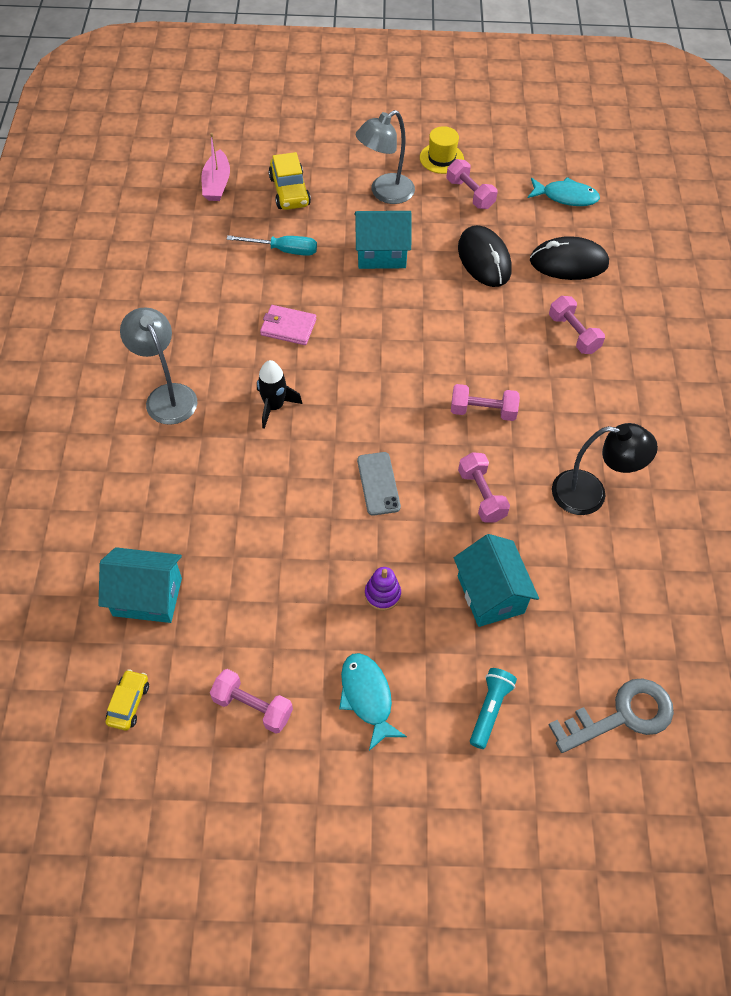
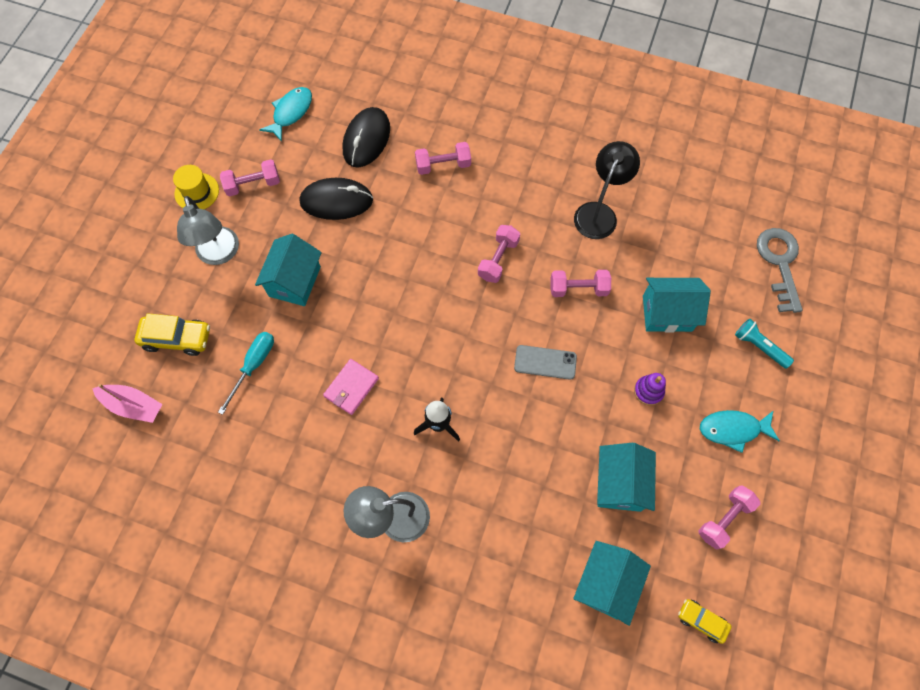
camera: 70 degrees left, 10 degrees up
(262, 587) = (619, 484): none -> turquoise house

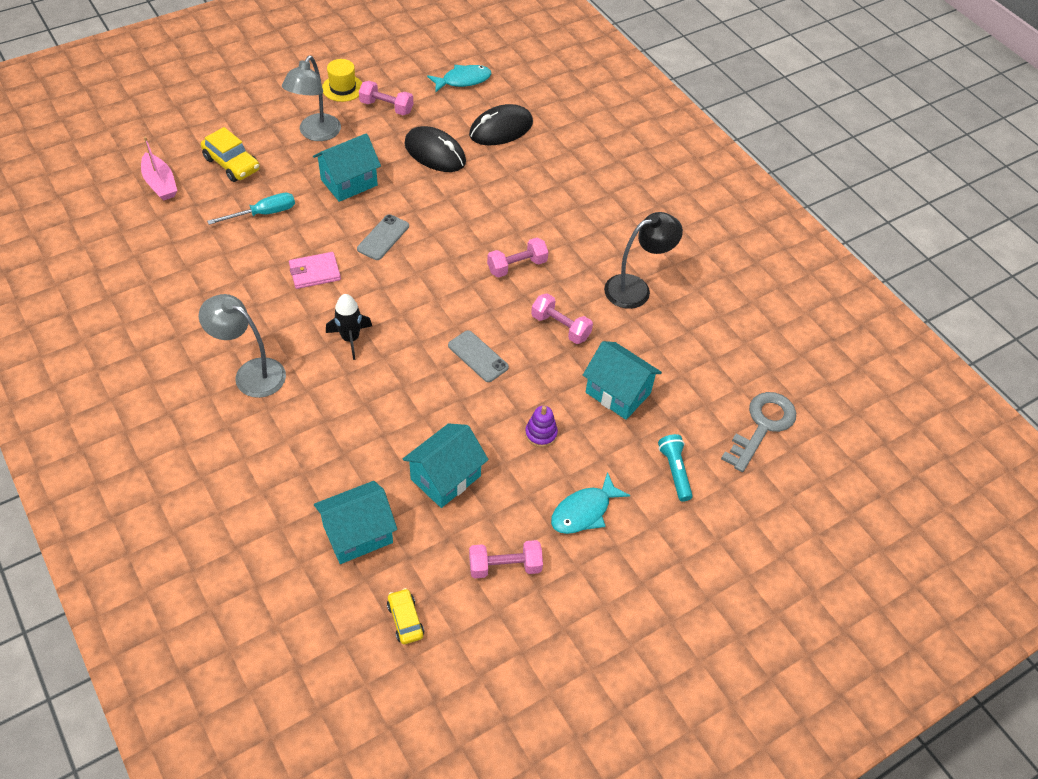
camera: 35 degrees right, 15 degrees down
(373, 312) = (383, 237): none -> grey phone
(443, 165) = (542, 180): pink dumbbell -> none
(733, 429) = (584, 511): turquoise fish -> turquoise fish turned 75 degrees counterclockwise

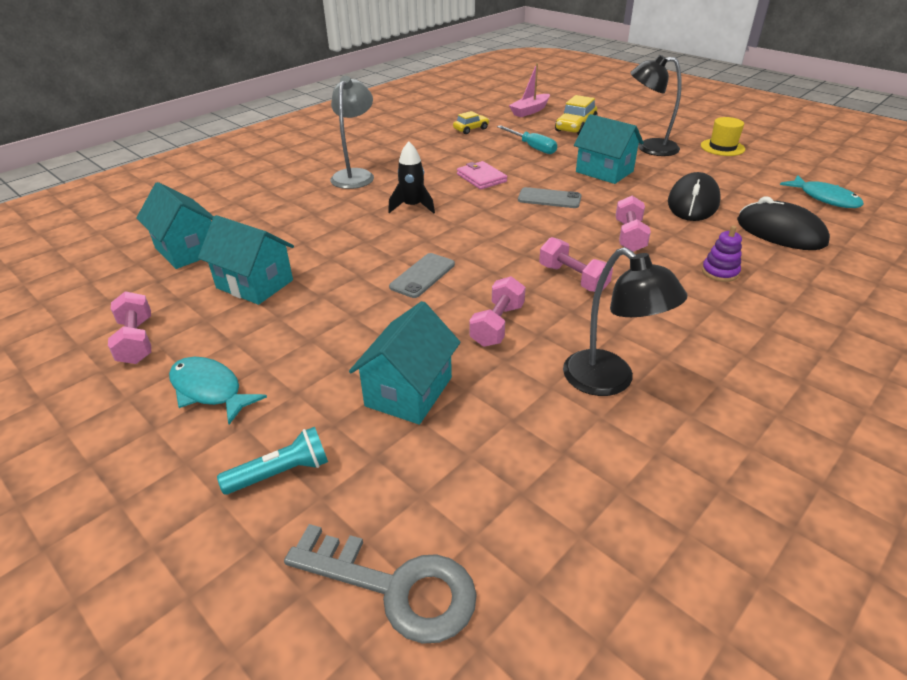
camera: 80 degrees right, 15 degrees down
(316, 134) = (649, 148): grey lamp -> black lamp
(386, 107) = (725, 169): pink dumbbell -> pink dumbbell (629, 236)
(405, 620) = (85, 291): yellow car -> yellow car (471, 129)
(541, 434) = (324, 336): purple stacking toy -> purple stacking toy (720, 272)

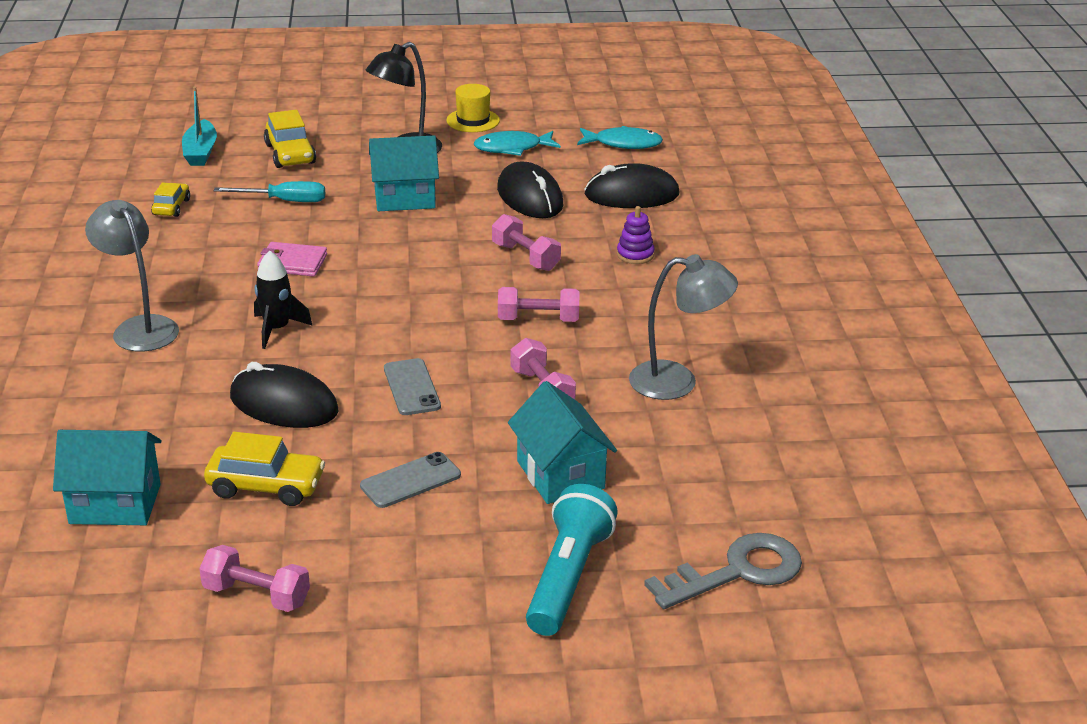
camera: 50 degrees left, 5 degrees down
(209, 390) = (407, 576): turquoise fish -> turquoise fish (512, 148)
(255, 284) = (266, 486): turquoise house -> yellow car
(281, 473) = (568, 577): turquoise flashlight -> turquoise flashlight, size x1.66
(344, 246) = (284, 404): none -> black mouse
(530, 111) = (200, 152): pink boat -> turquoise boat
(549, 198) = (399, 253): grey phone -> grey phone (410, 480)
(609, 381) = (677, 381): black lamp -> grey lamp

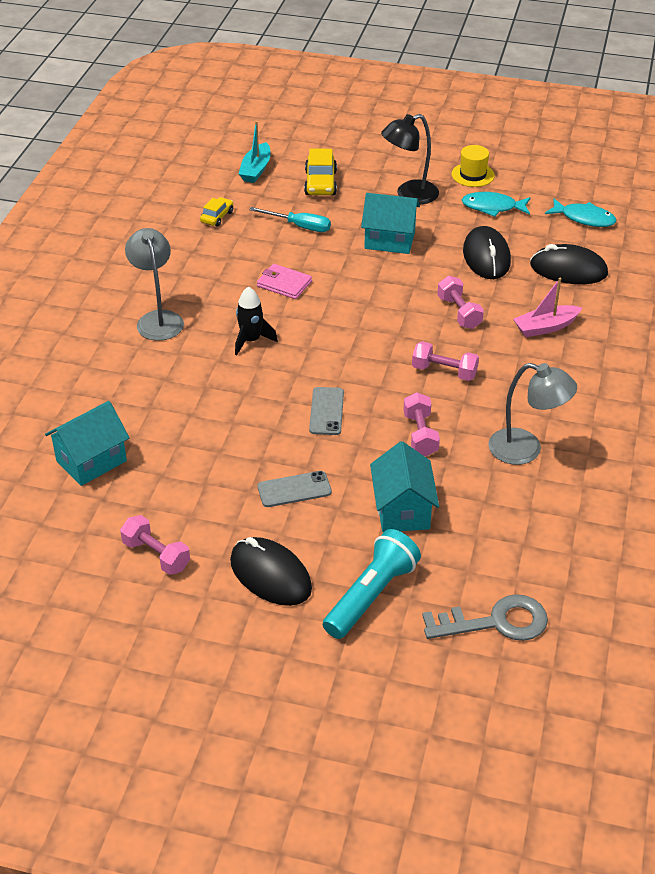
camera: 20 degrees right, 10 degrees up
(115, 504) = (91, 461): turquoise house -> turquoise house turned 60 degrees counterclockwise
(266, 486) = (194, 470): yellow car -> none
(284, 404) = (232, 405): black mouse -> black mouse (270, 575)
(635, 255) = (545, 327): purple stacking toy -> pink boat

